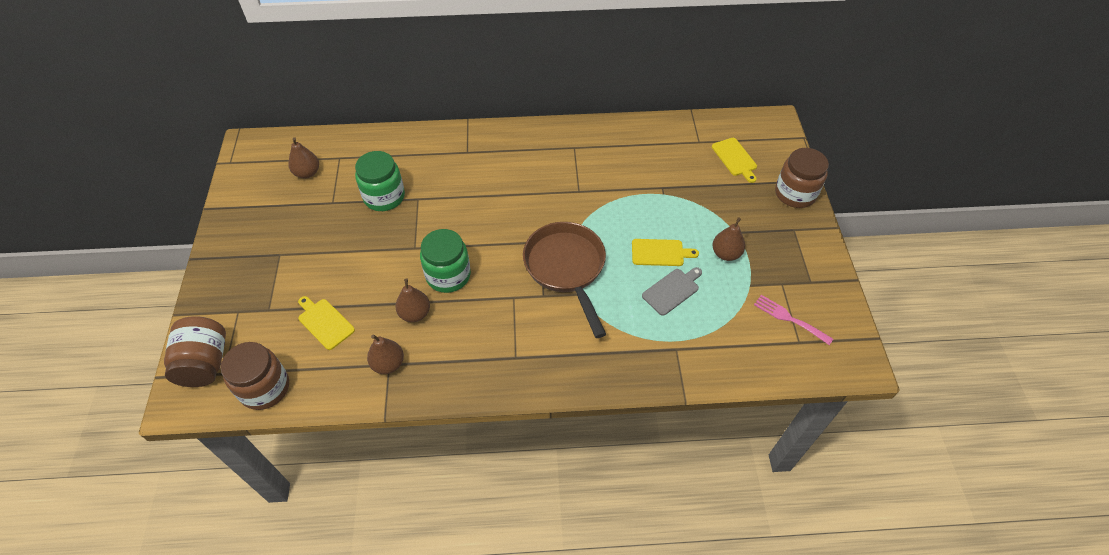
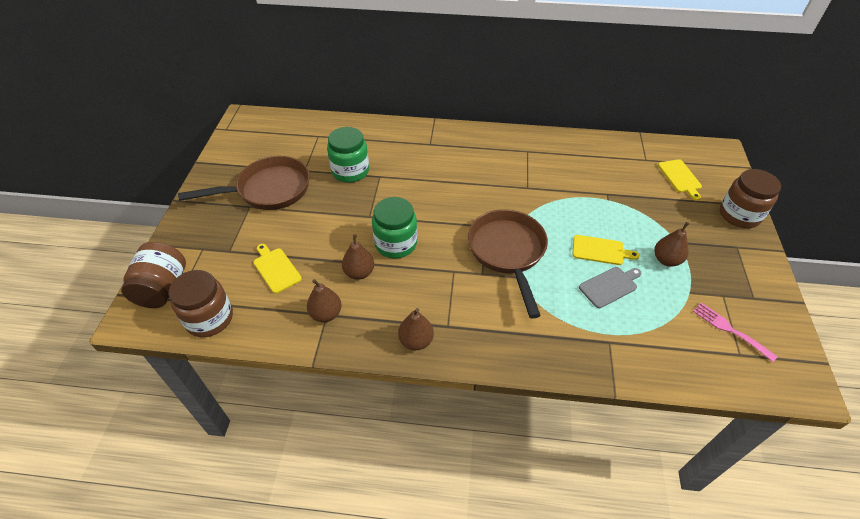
camera: 10 degrees right, 5 degrees down
(296, 232) = (268, 190): none -> brown pan
(307, 173) = (288, 144): brown pear -> brown pear (416, 341)

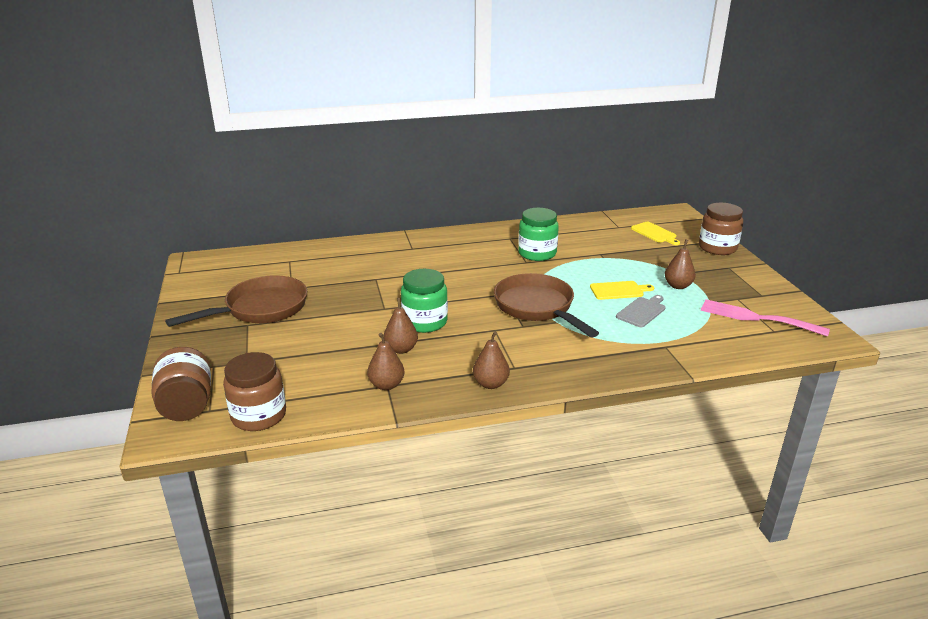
camera: 20 degrees left, 20 degrees down
(276, 269) = (309, 364): yellow cutting board -> none
(350, 171) = (342, 280): green jar -> green jar (537, 253)
(729, 330) = (756, 318): pink fork -> pink fork, size x1.55

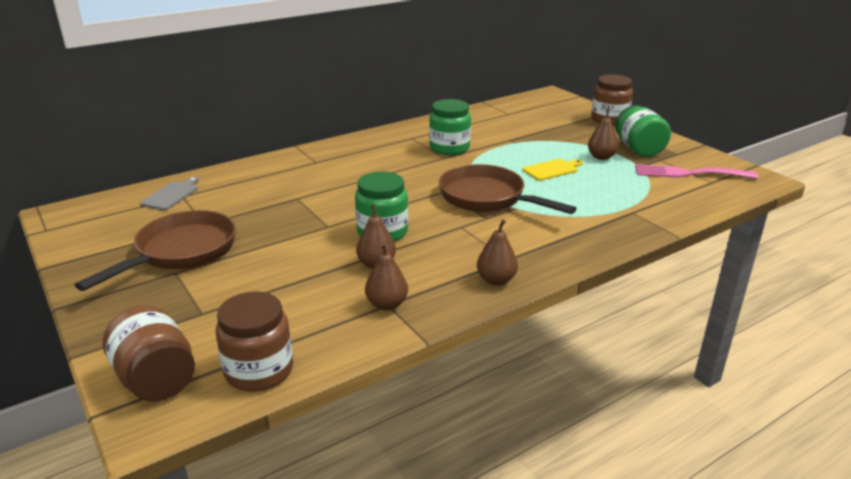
camera: 20 degrees left, 0 degrees up
(642, 311) = (587, 185): grey cutting board -> grey cutting board (171, 195)
(655, 233) = (545, 114): yellow cutting board -> none
(723, 284) = (638, 149): none -> green jar

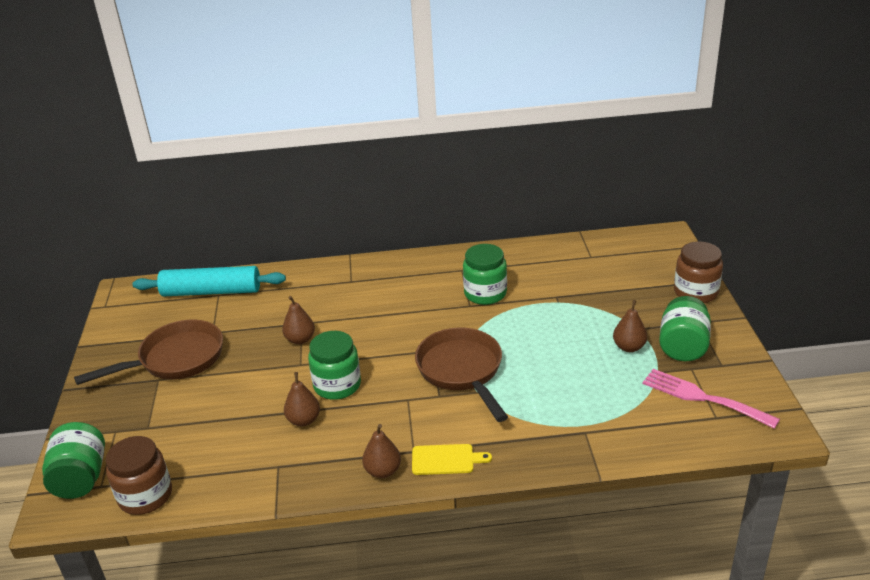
camera: 30 degrees right, 5 degrees up
(156, 379) = (81, 478): brown jar -> green jar
(171, 195) = (211, 292): grey cutting board -> turquoise rolling pin
(387, 304) = (277, 466): brown pear -> brown pear (300, 339)
(552, 170) = (559, 351): yellow cutting board -> yellow cutting board (446, 460)

